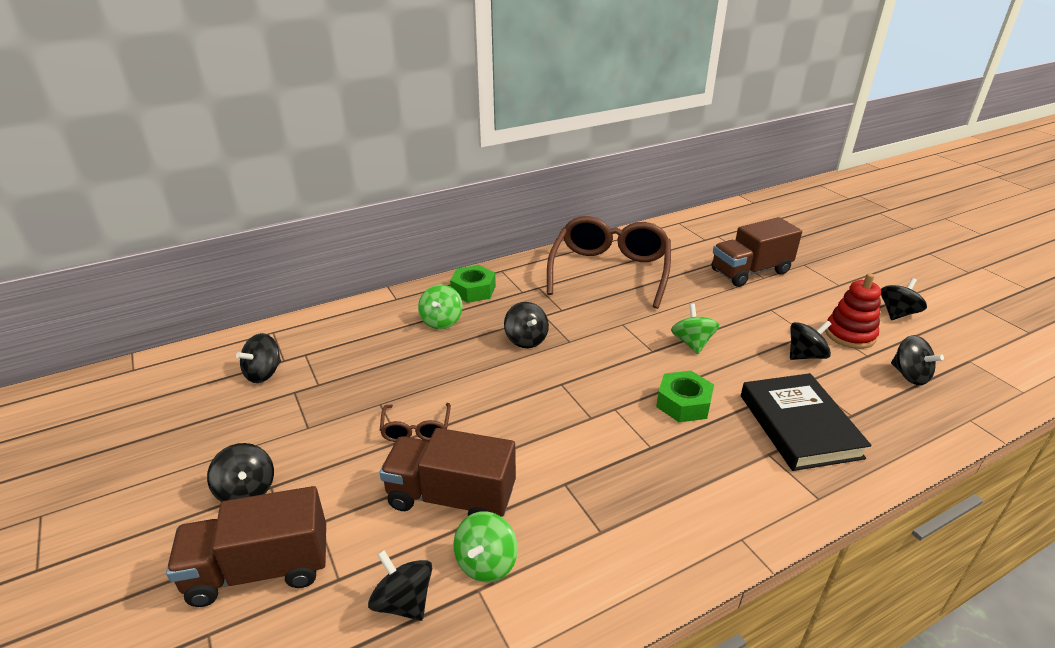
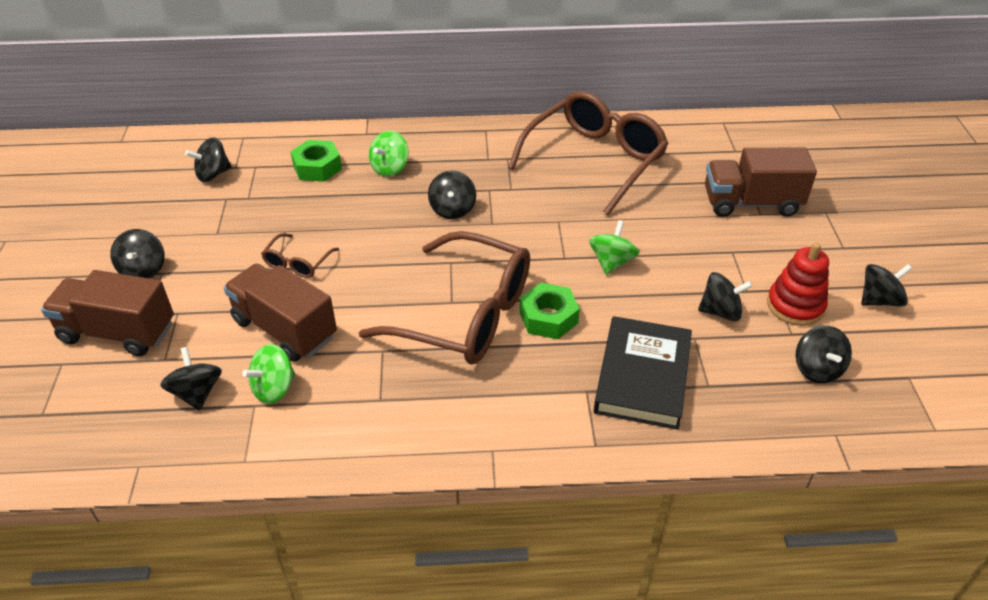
camera: 25 degrees right, 10 degrees up
(473, 290) = (442, 144): green nut -> green nut (317, 167)
(611, 424) = (464, 314): none -> brown glasses

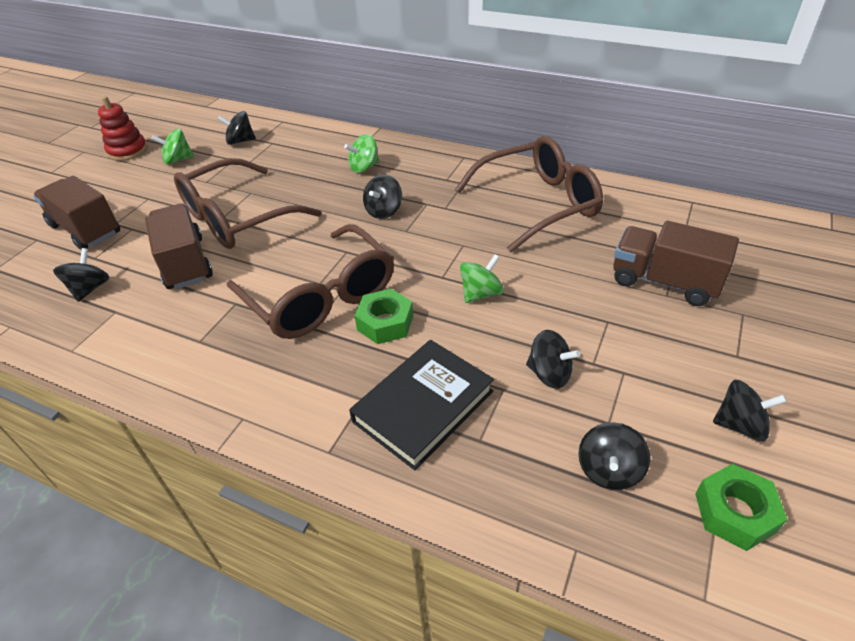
camera: 30 degrees right, 0 degrees up
(143, 270) = (139, 193): black spinning top -> none
(274, 388) = (138, 304): green spinning top -> green spinning top (178, 160)
(298, 263) = (238, 218): brown glasses -> brown glasses, size x2.32
(317, 167) = (313, 154): green nut -> green nut (734, 512)
(795, 305) = (634, 396): red stacking toy -> red stacking toy (127, 151)

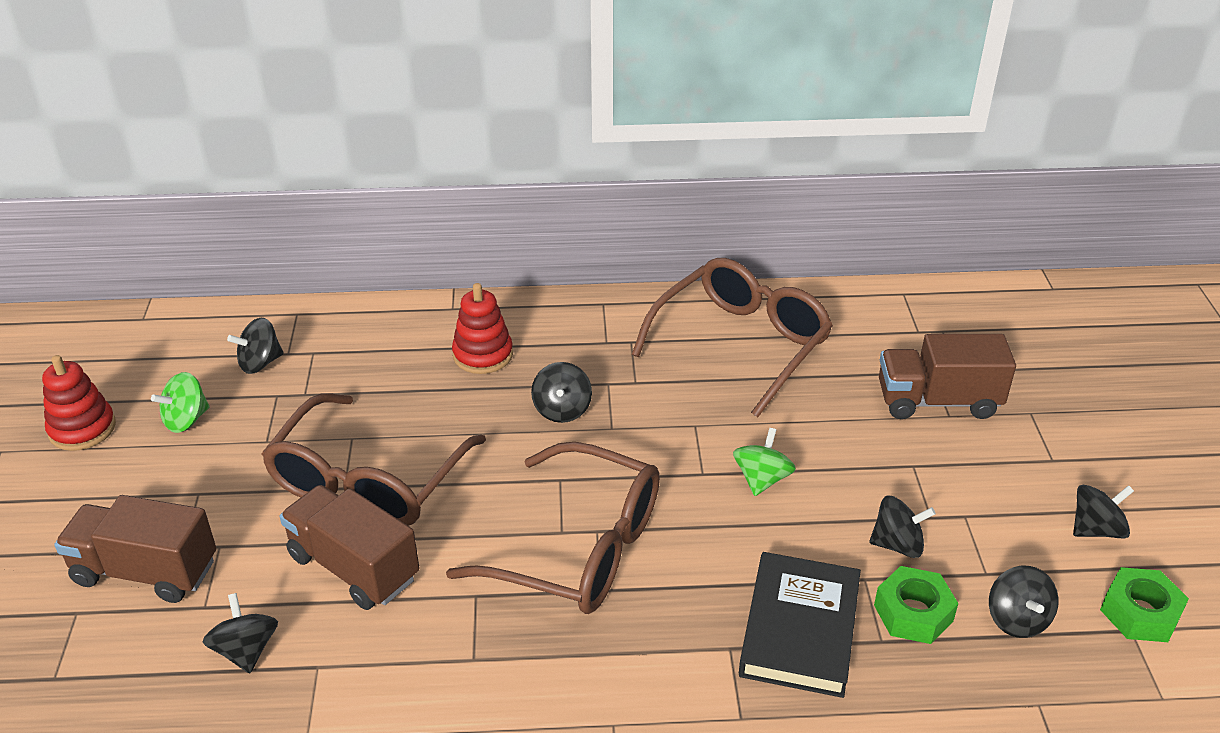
camera: 30 degrees left, 5 degrees down
(364, 167) = (483, 355): green spinning top -> red stacking toy
(385, 323) = (683, 552): green nut -> green nut (913, 613)

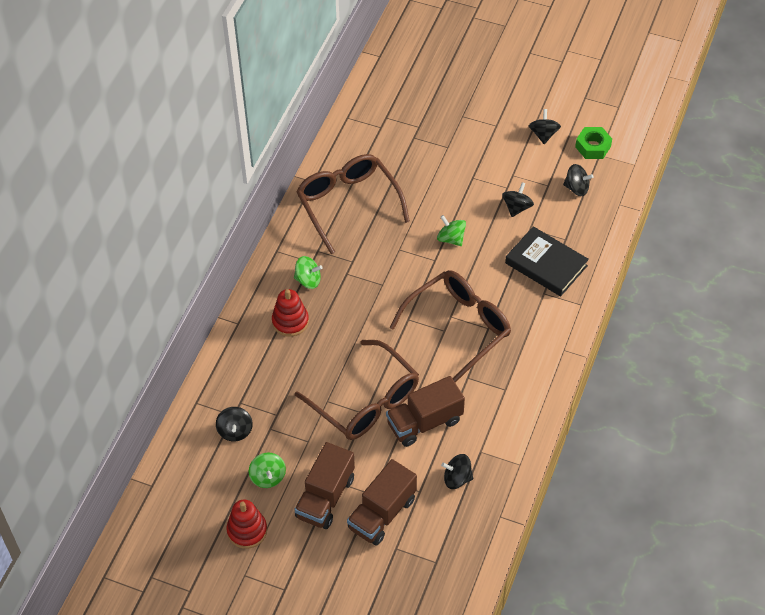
camera: 65 degrees left, 15 degrees up
(562, 410) = (356, 301): black spinning top -> none
(570, 349) = (308, 280): none -> green spinning top
(913, 613) = (556, 221): green nut -> none
(937, 401) = (435, 146): brown truck -> brown truck (325, 497)

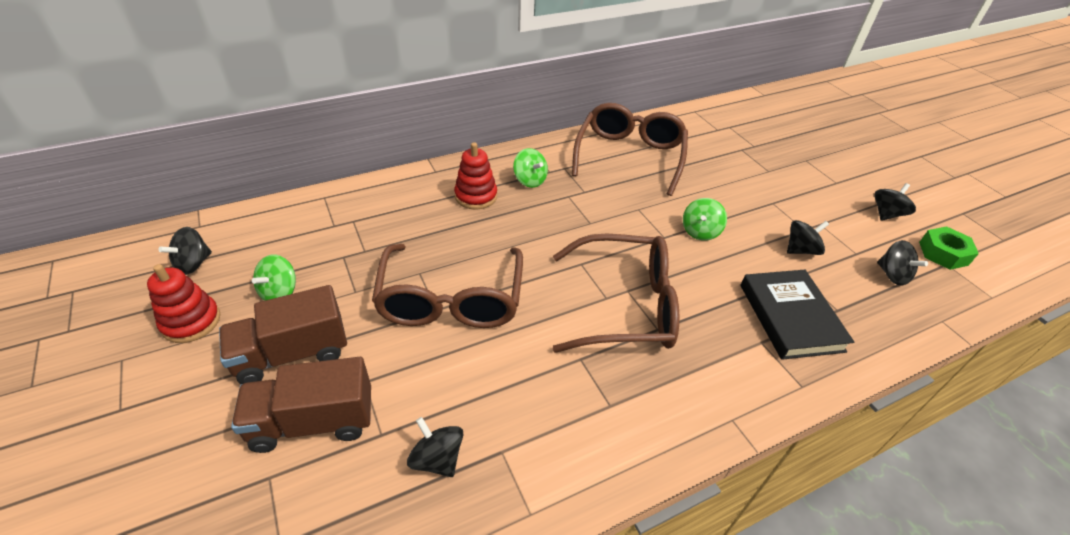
camera: 40 degrees right, 10 degrees down
(235, 431) = (316, 237): black spinning top -> black spinning top (193, 264)
(424, 422) = (480, 365): brown truck -> none
(451, 238) = (700, 231): green spinning top -> green spinning top turned 150 degrees counterclockwise

